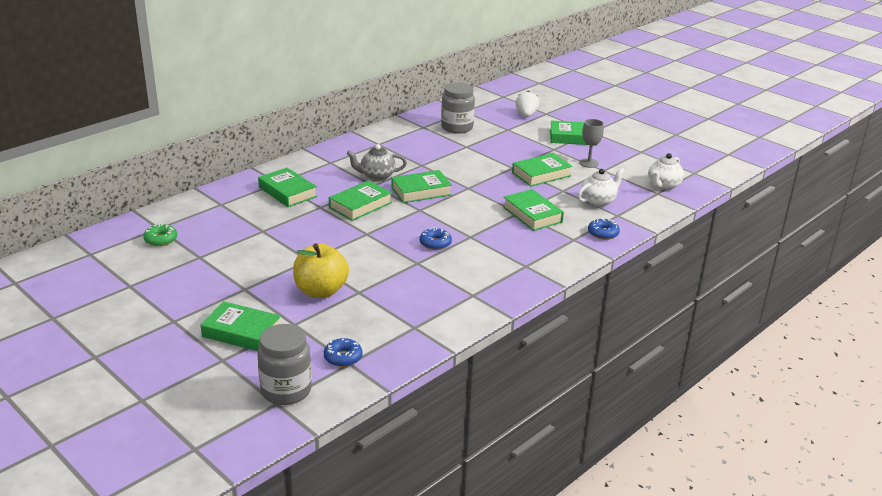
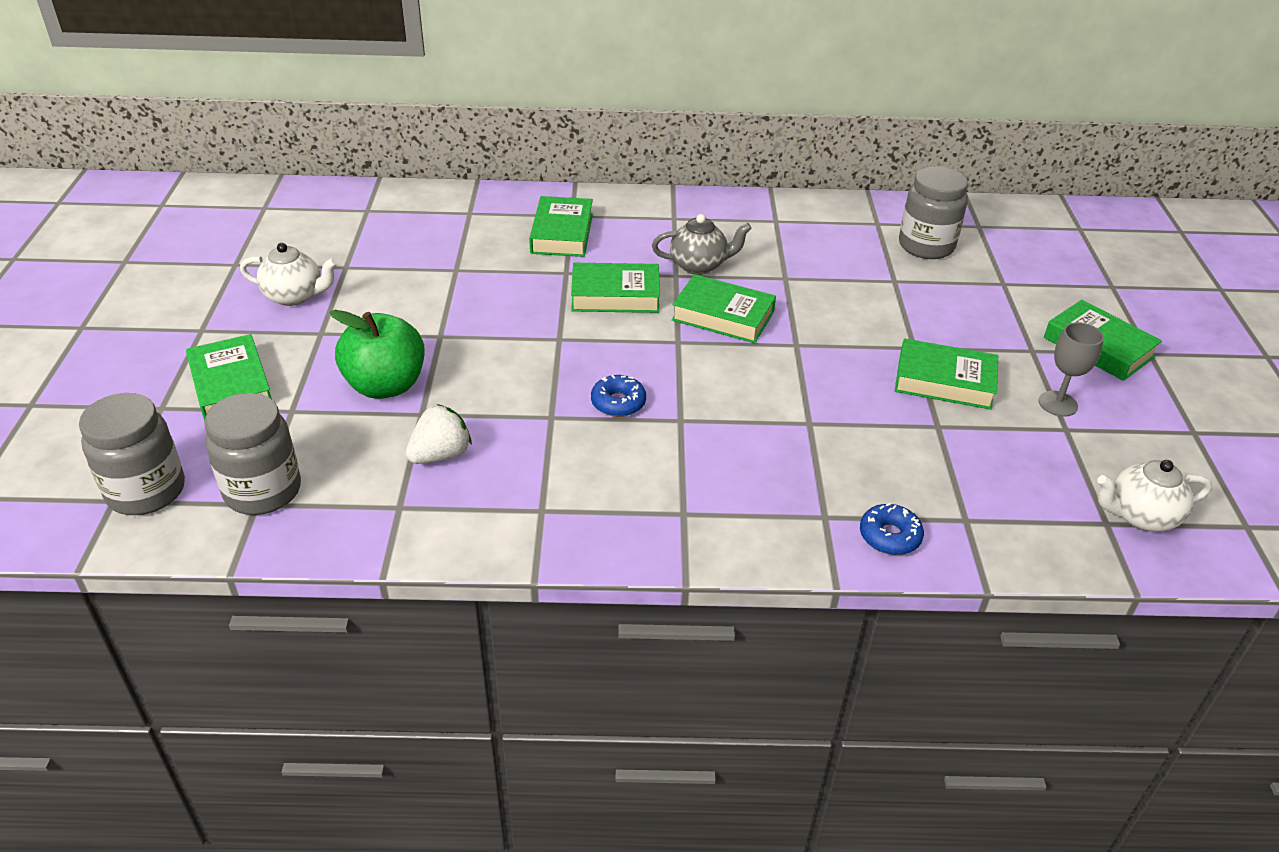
camera: 45 degrees right, 10 degrees up
(161, 240) = (346, 225): green donut -> none
(321, 291) = (385, 385): yellow apple -> green apple
(343, 357) = (263, 491): blue donut -> grey jar
(376, 176) = (699, 265): grey teapot -> grey teapot turned 135 degrees clockwise
(526, 115) = (1073, 274): white strawberry -> white strawberry (440, 455)
(532, 214) = (824, 438): green book -> none
(598, 201) = (970, 477): white teapot -> white teapot (295, 296)

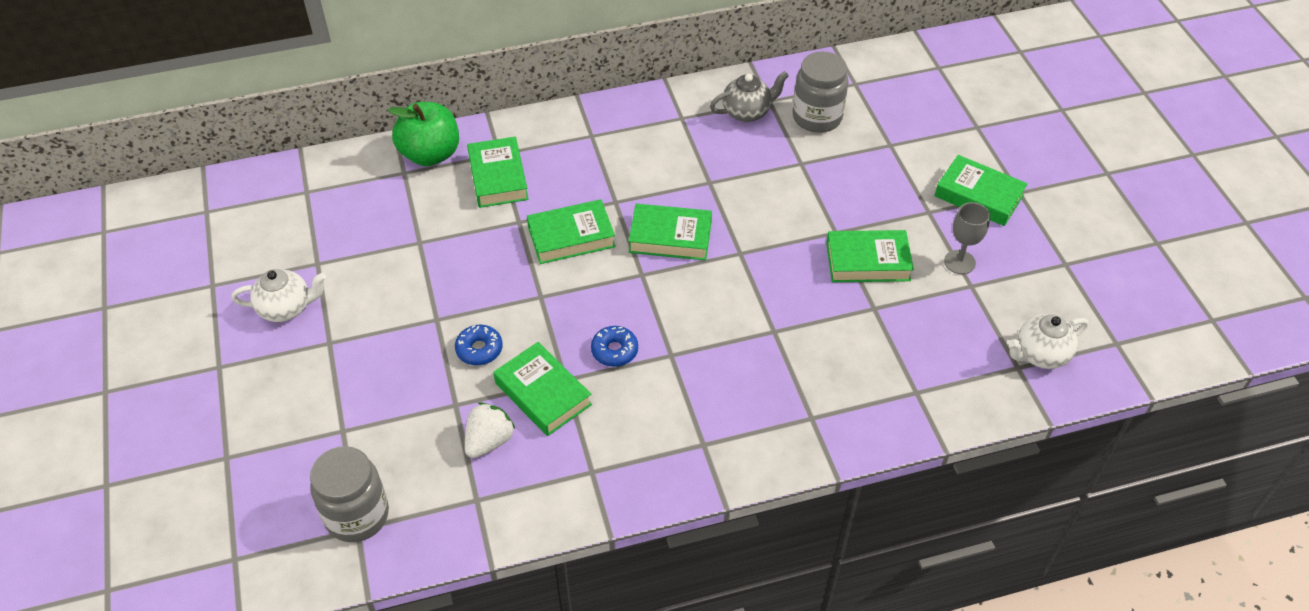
camera: 15 degrees left, 10 degrees up
(146, 491) = (258, 542): grey jar -> none
(231, 386) = (277, 419): green book -> green book (543, 393)
(385, 385) = (412, 384): green apple -> green apple (430, 154)
(699, 265) = (632, 186): grey teapot -> grey teapot (747, 112)
(889, 536) = (864, 422): blue donut -> blue donut (479, 349)

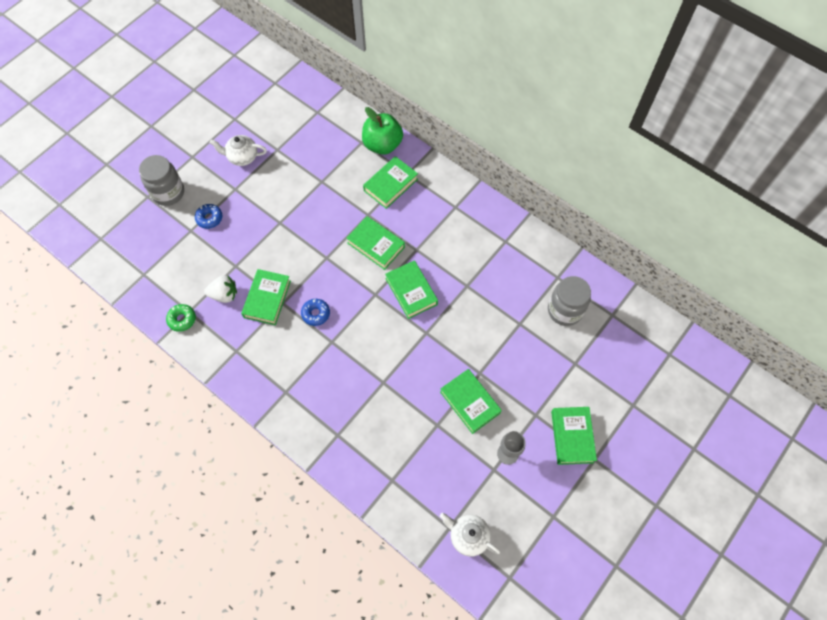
camera: 55 degrees right, 15 degrees up
(286, 308) = (242, 157): white teapot -> white teapot turned 135 degrees clockwise
(357, 515) = (150, 269): grey jar -> grey jar (168, 193)
(479, 349) = (274, 253): blue donut -> blue donut (209, 218)
(481, 515) = (182, 319): none -> green donut
(747, 112) = (538, 271): grey teapot -> none

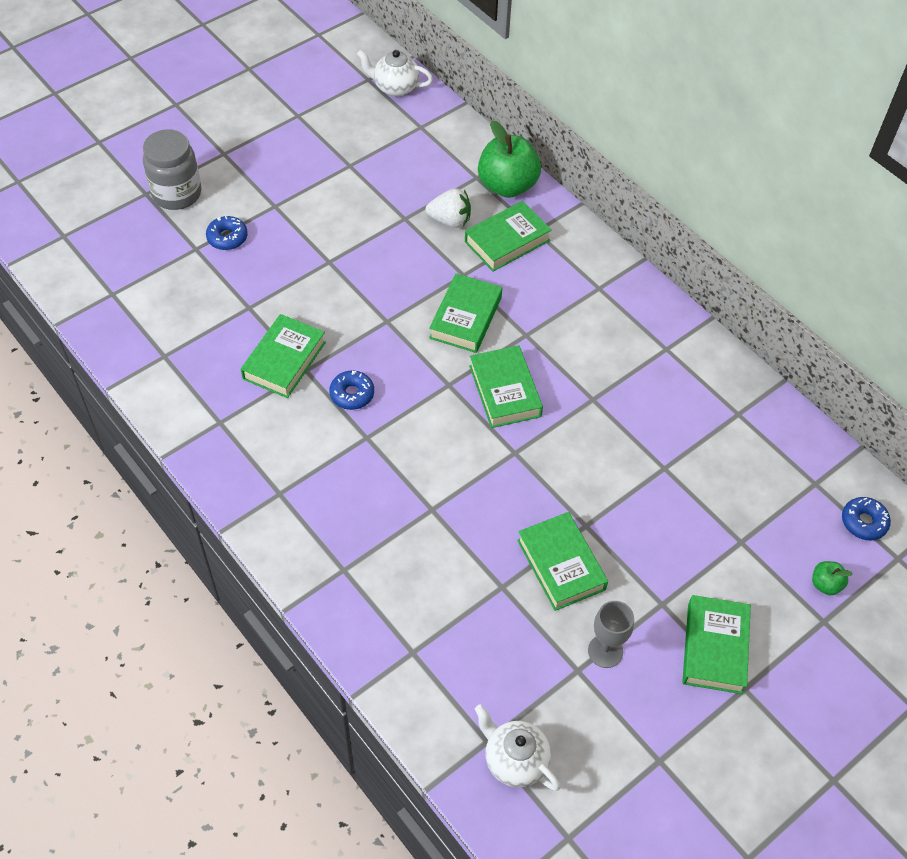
camera: 10 degrees right, 10 degrees down
(182, 319) = (151, 364): green donut -> none
(224, 294) = (222, 342): white strawberry -> white strawberry (450, 220)
(242, 157) = (296, 166): white teapot -> white teapot (395, 87)
(376, 245) = (465, 318): green book -> green book turned 60 degrees clockwise
(564, 310) = (740, 463): grey jar -> none
(630, 381) = (825, 584): none -> green apple
(645, 334) = (863, 522): none -> blue donut

